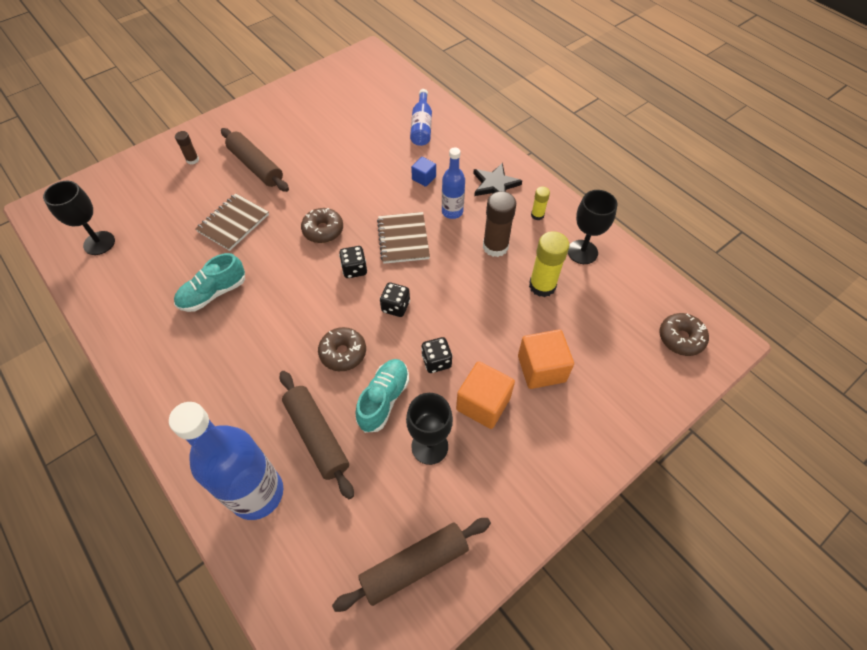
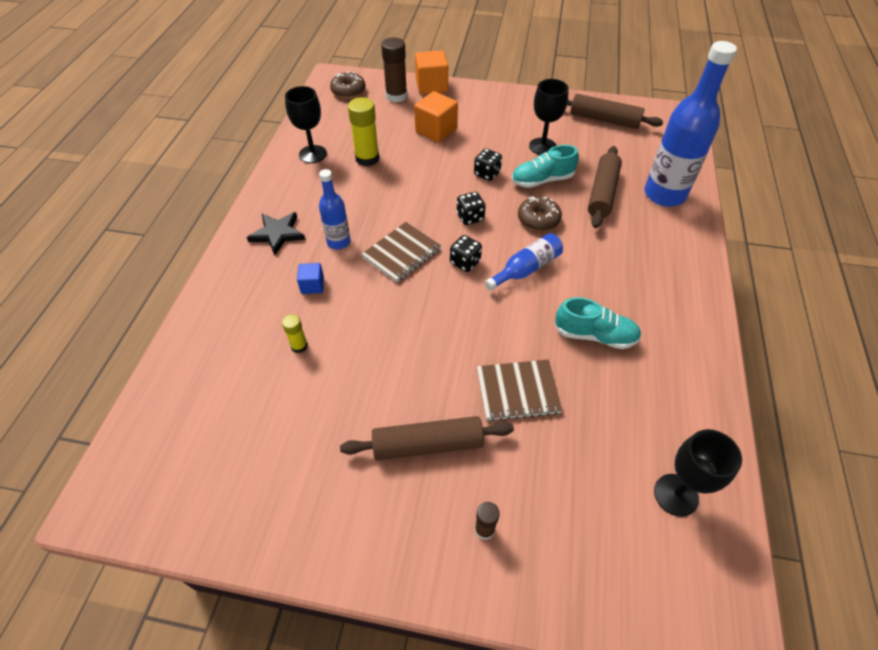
camera: 130 degrees left, 5 degrees down
(256, 166) = (428, 444): brown rolling pin -> brown rolling pin turned 75 degrees clockwise
(323, 230) = (449, 313): brown donut -> none
(422, 126) = (229, 336): blue bottle -> blue bottle (526, 269)
(483, 404) = (489, 141): orange cube -> orange cube (431, 86)
(495, 246) = (353, 198): brown glue stick -> brown glue stick (396, 96)
(537, 215) = (294, 192): yellow glue stick -> yellow glue stick (299, 346)

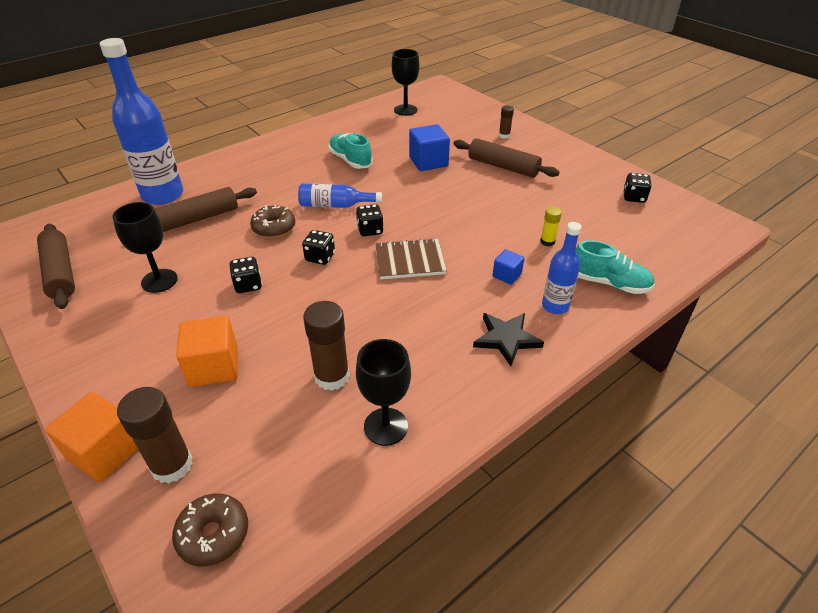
camera: 140 degrees left, 10 degrees down
(231, 491) = (634, 197): none -> black dice
(338, 242) = (453, 298): blue bottle -> blue bottle (555, 306)
(367, 158) = (332, 376): yellow glue stick -> brown glue stick
(517, 391) = (428, 162): brown notebook -> blue cube
(542, 180) = (218, 252): turquoise shoe -> turquoise shoe (609, 283)

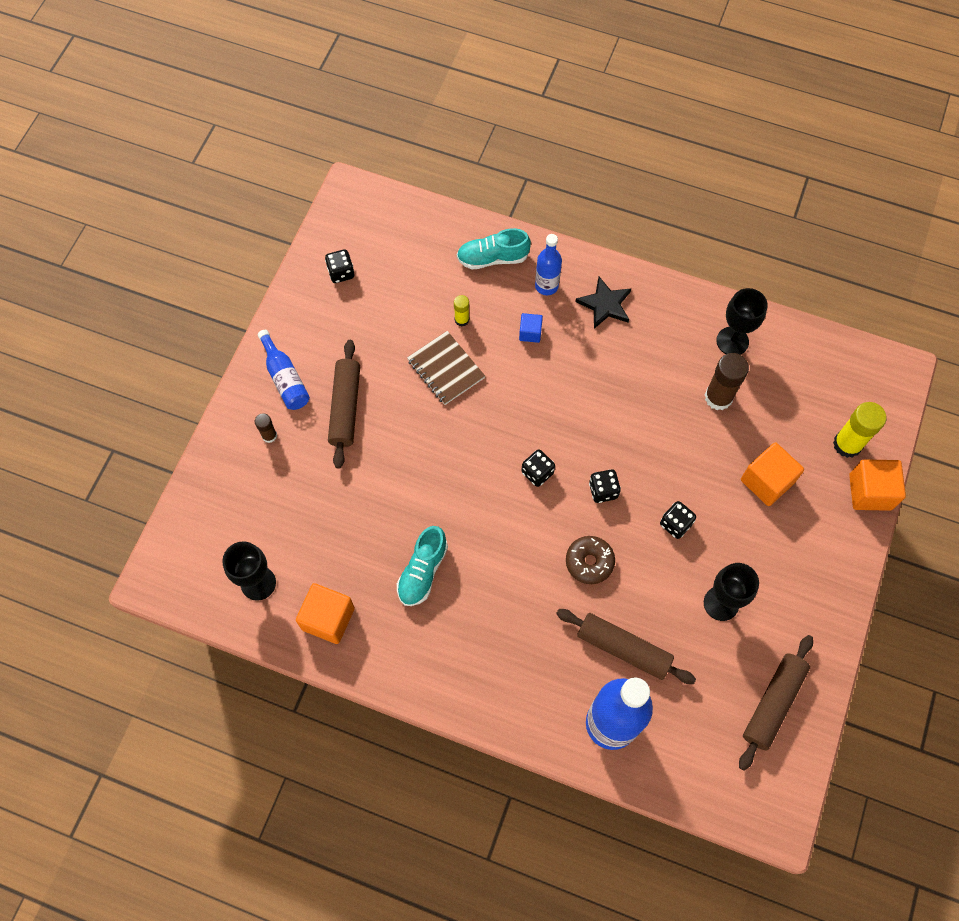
camera: 120 degrees left, 25 degrees up
(172, 465) = (847, 444): brown glue stick -> yellow glue stick
(213, 534) = (862, 388): brown donut -> none
(335, 205) = (518, 530): blue bottle -> blue bottle (285, 378)
(359, 123) = (328, 618): none -> orange cube
(410, 261) = (559, 415): brown notebook -> brown notebook (445, 369)
(428, 162) = (378, 487): blue cube -> none
(609, 283) = (492, 258): turquoise shoe -> turquoise shoe turned 90 degrees counterclockwise

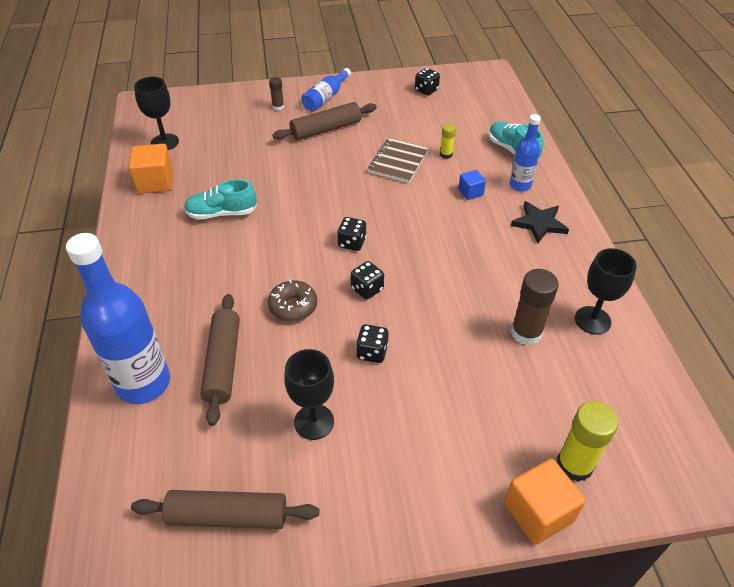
camera: 60 degrees right, 20 degrees down
(767, 481) = (472, 407): orange cube -> none

